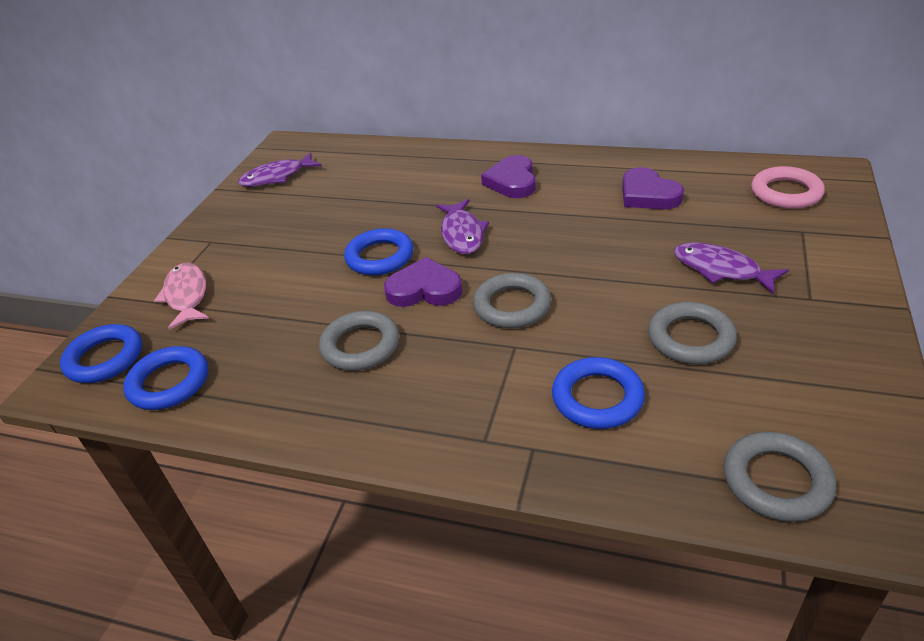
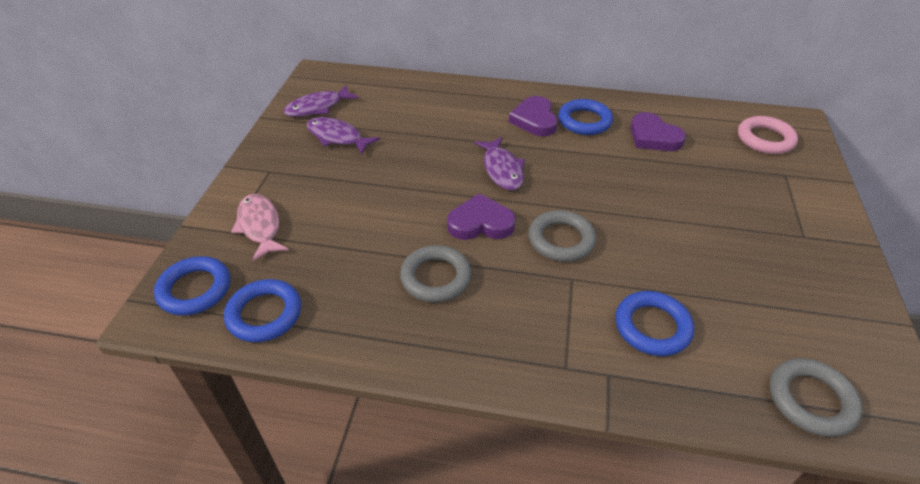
camera: 10 degrees left, 5 degrees up
(380, 257) = (433, 190): blue ring -> blue ring (584, 121)
(690, 338) = (716, 272): grey ring -> none
(721, 269) = (728, 209): purple fish -> purple fish (337, 137)

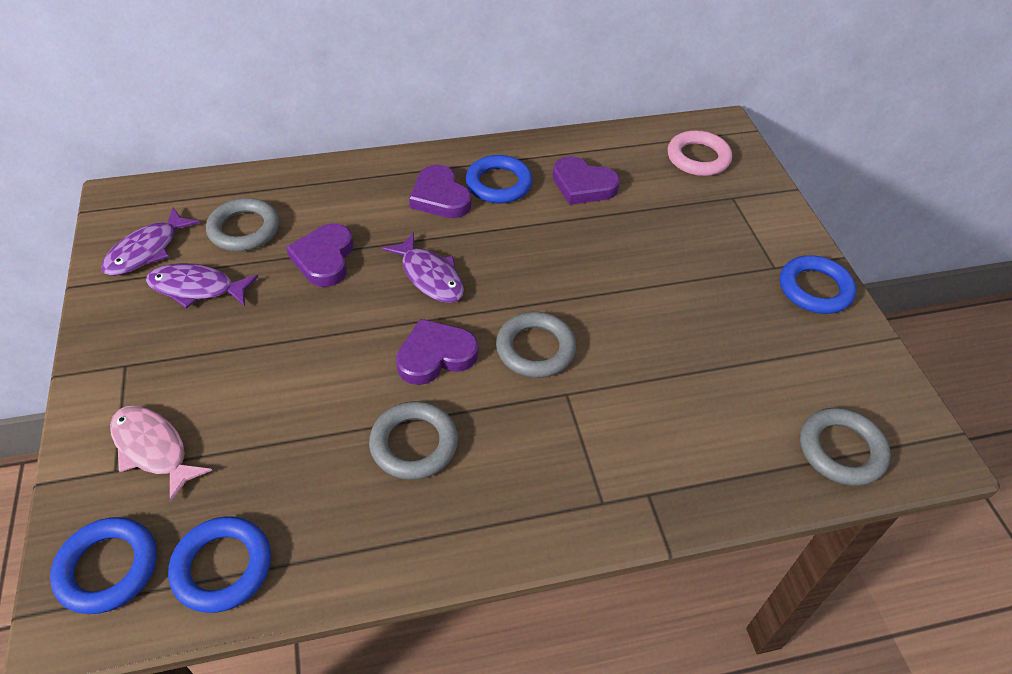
camera: 25 degrees left, 5 degrees up
(386, 109) = (244, 229): none -> grey ring
(431, 140) = (324, 258): none -> purple heart
(652, 327) = (670, 423): blue ring -> blue ring (815, 289)

